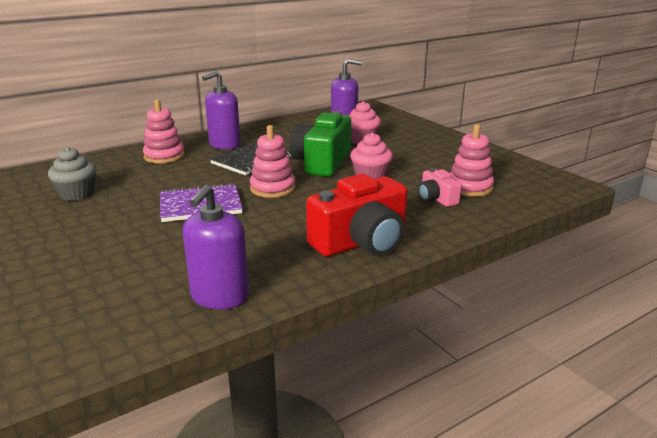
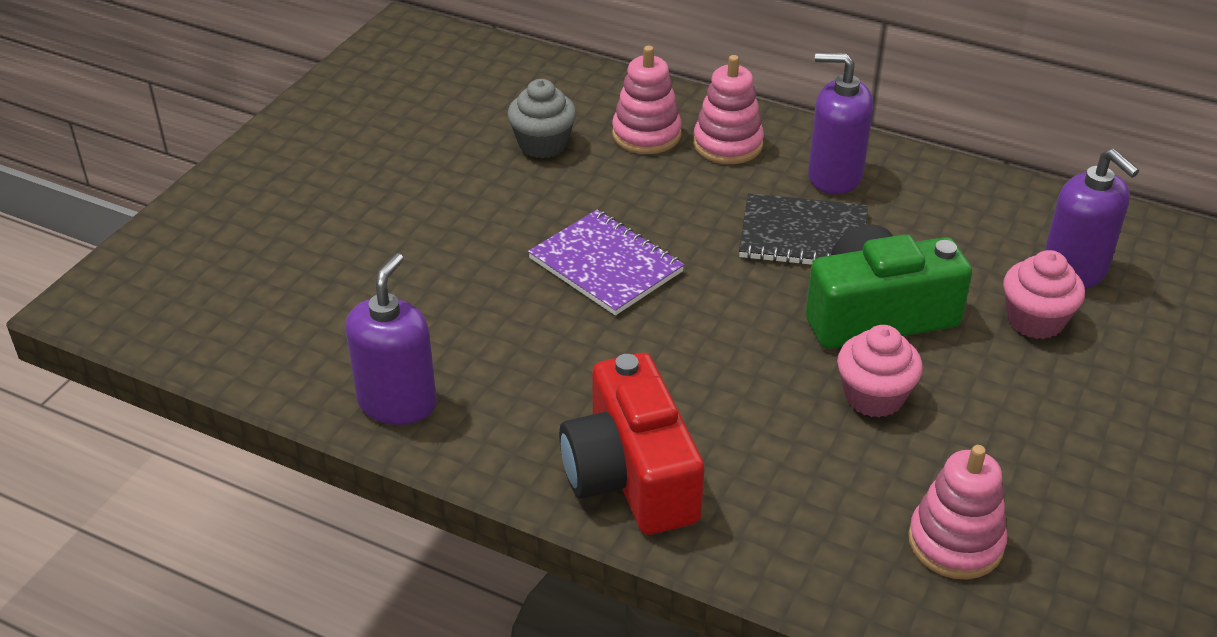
camera: 60 degrees right, 15 degrees up
(219, 297) = (397, 403): purple soap dispenser -> purple soap dispenser turned 120 degrees clockwise
(272, 188) = (722, 307): pink stacking toy -> pink stacking toy (646, 135)
(361, 242) = (631, 475): red camera -> red camera turned 45 degrees clockwise
(436, 199) = (862, 511): pink camera -> none

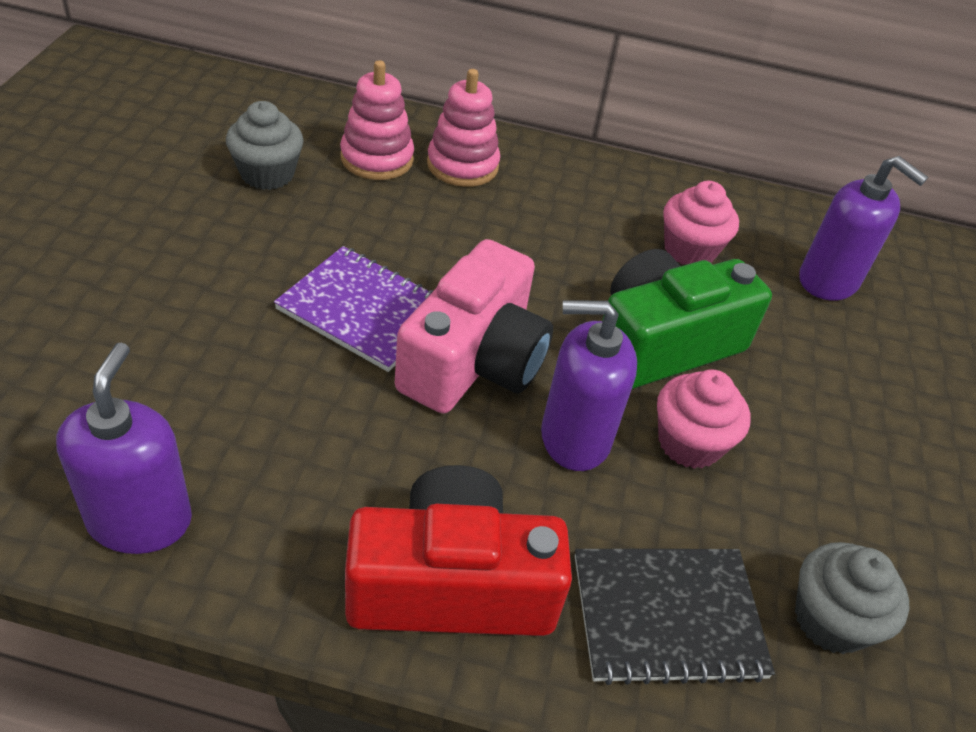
camera: 20 degrees left, 5 degrees up
(631, 475) = (451, 584): red camera -> red camera turned 120 degrees clockwise
(694, 313) = (474, 361): none -> pink camera
(803, 235) = (564, 260): black notebook -> black notebook (667, 616)
(834, 176) = (576, 194): purple soap dispenser -> purple soap dispenser (575, 438)
(955, 542) = (830, 620): pink stacking toy -> grey cupcake
(1035, 320) = (813, 336): pink cupcake -> pink cupcake (689, 250)

